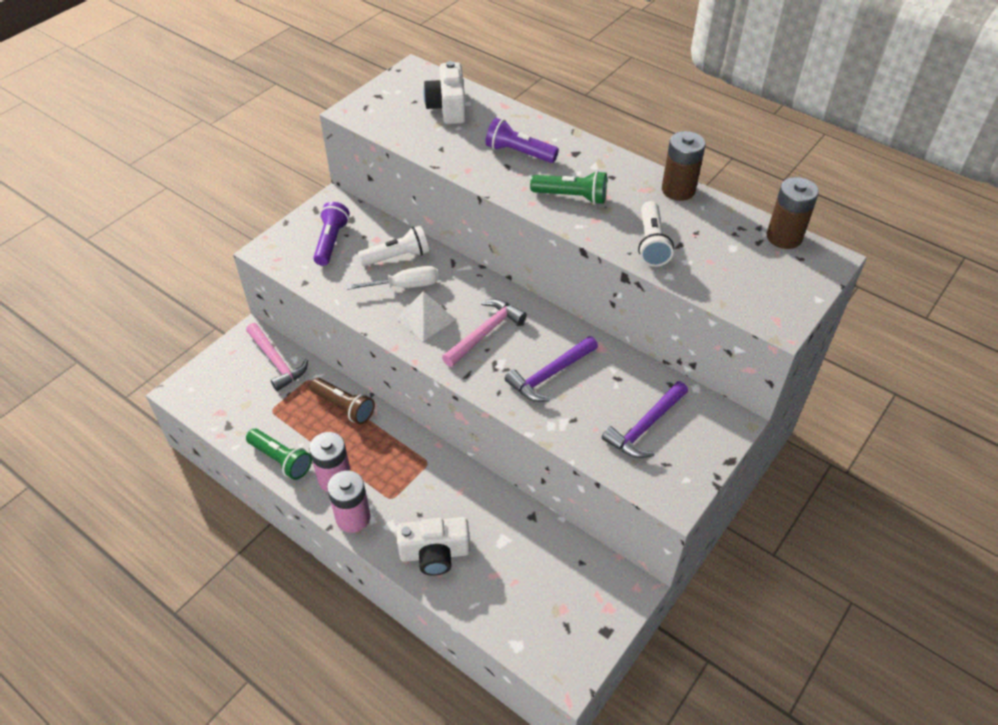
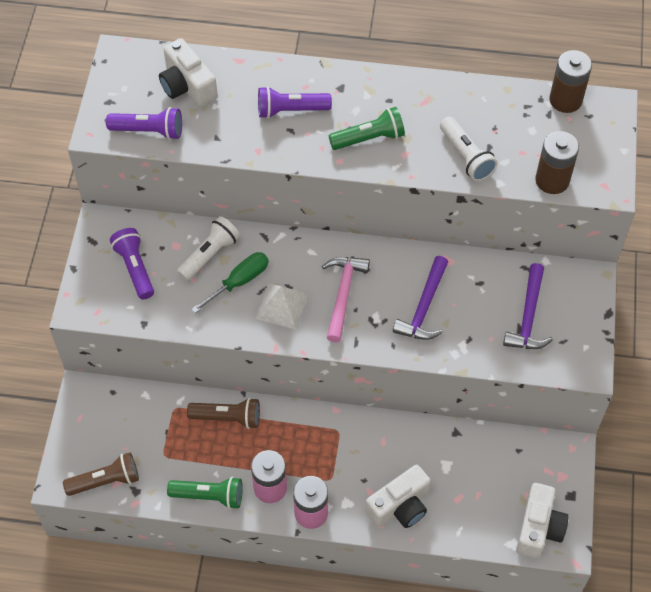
camera: 30 degrees left, 10 degrees up
(212, 407) = (106, 481): none -> brown flashlight
(276, 361) = (130, 406): pink hammer -> none
(391, 124) = (149, 131): none -> purple flashlight
(404, 286) = (239, 282): white screwdriver -> green screwdriver
(552, 644) = (538, 528): none -> white camera
(678, 190) = (453, 89): brown battery -> brown battery (552, 180)

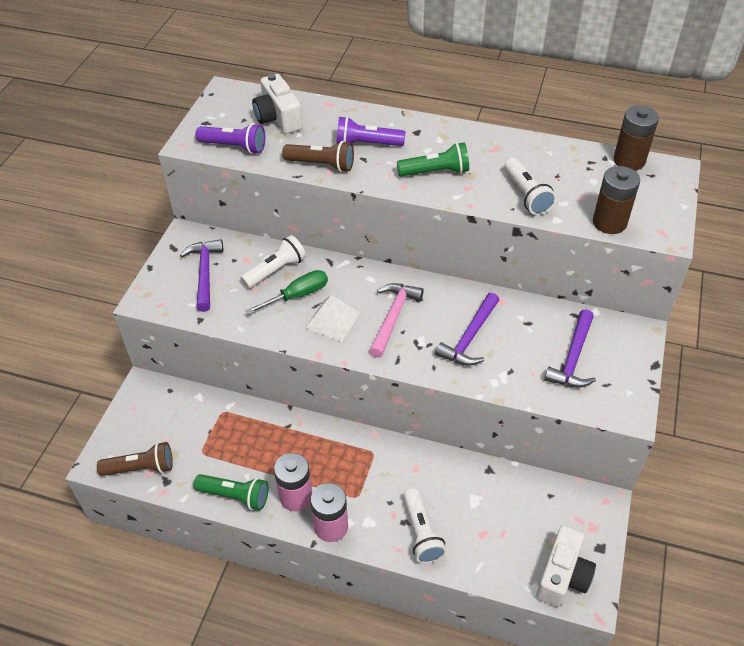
camera: 10 degrees right, 10 degrees down
(135, 268) = (204, 273): purple flashlight -> purple hammer
(227, 417) = (270, 426): brown flashlight -> brown flashlight (321, 165)
(400, 506) = (421, 533): white camera -> white flashlight

